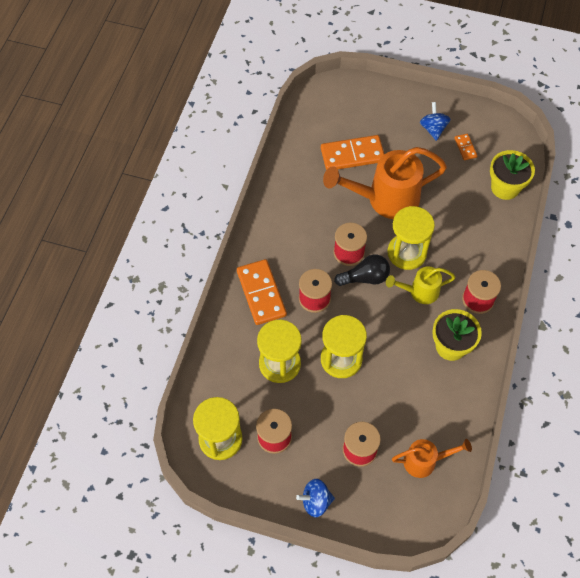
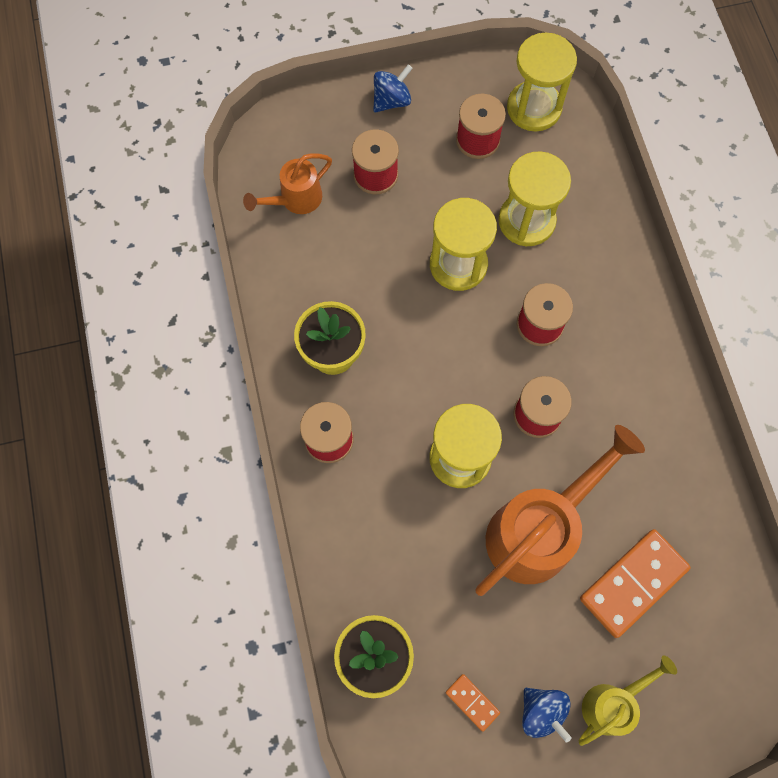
camera: 150 degrees right, 10 degrees up
(261, 293) = (609, 295): orange domino -> none
(365, 278) = (493, 389): black light bulb -> none
(419, 292) = (411, 408): yellow watering can -> yellow watering can (612, 703)

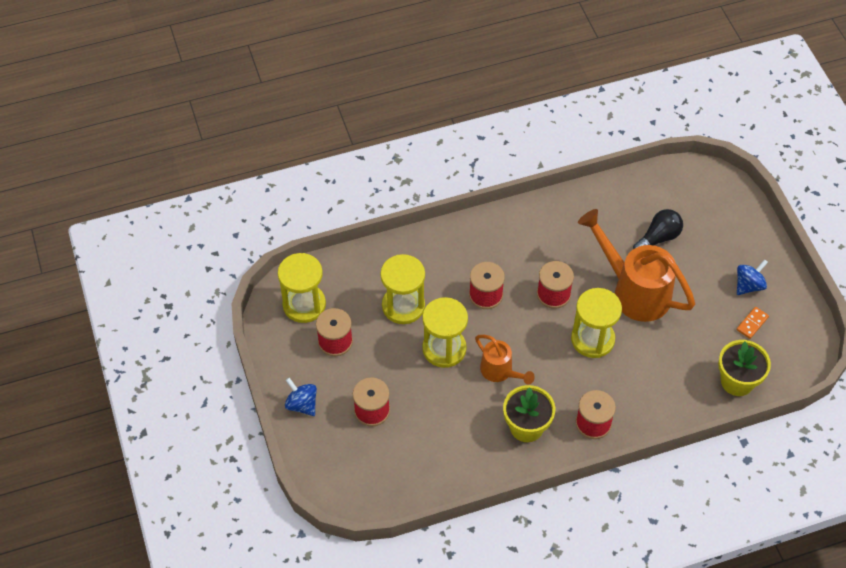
camera: 95 degrees left, 15 degrees down
(295, 200) = (399, 466): orange watering can -> orange watering can (500, 372)
(612, 703) = (734, 248): yellow watering can -> none
(633, 583) = (658, 238): orange domino -> black light bulb

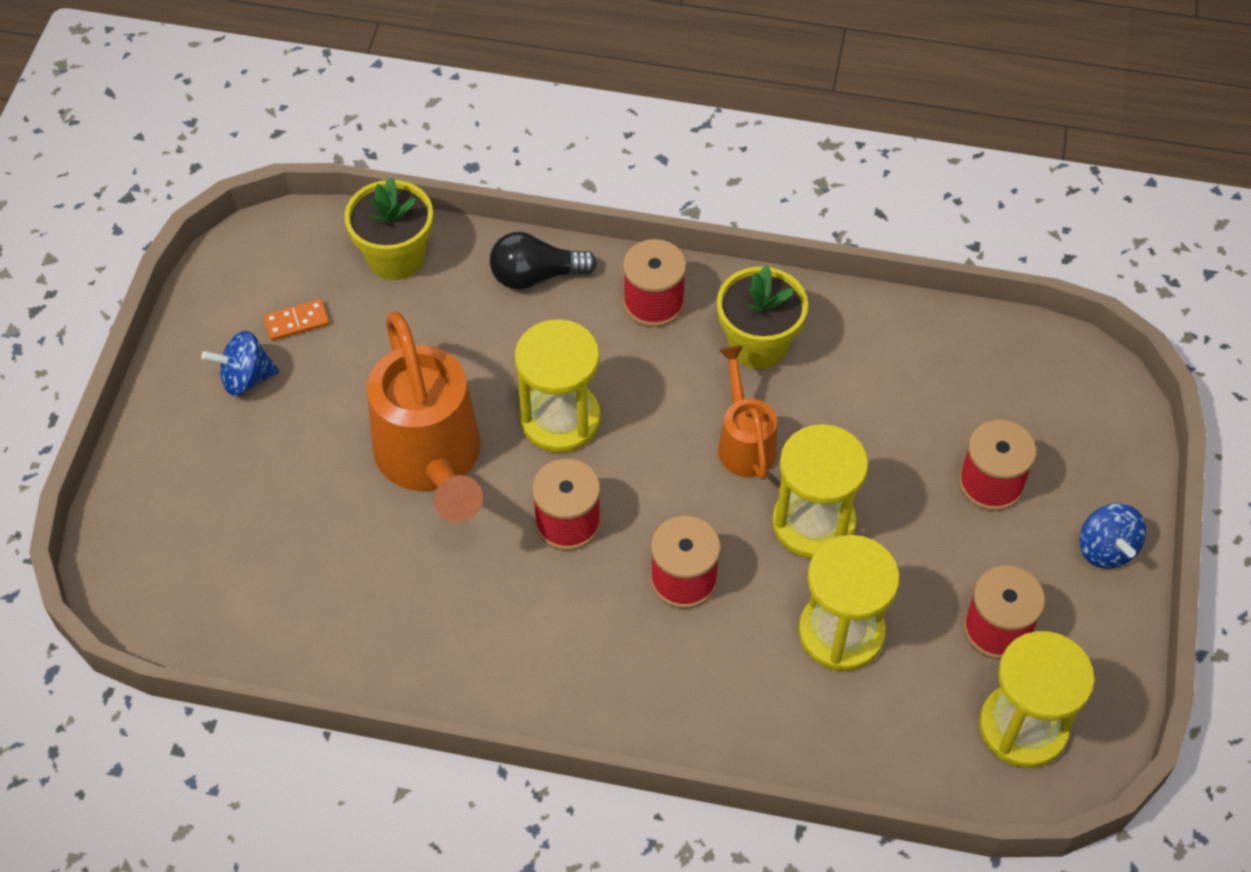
camera: 150 degrees left, 0 degrees up
(658, 238) = (315, 528): black light bulb -> black light bulb (536, 276)

